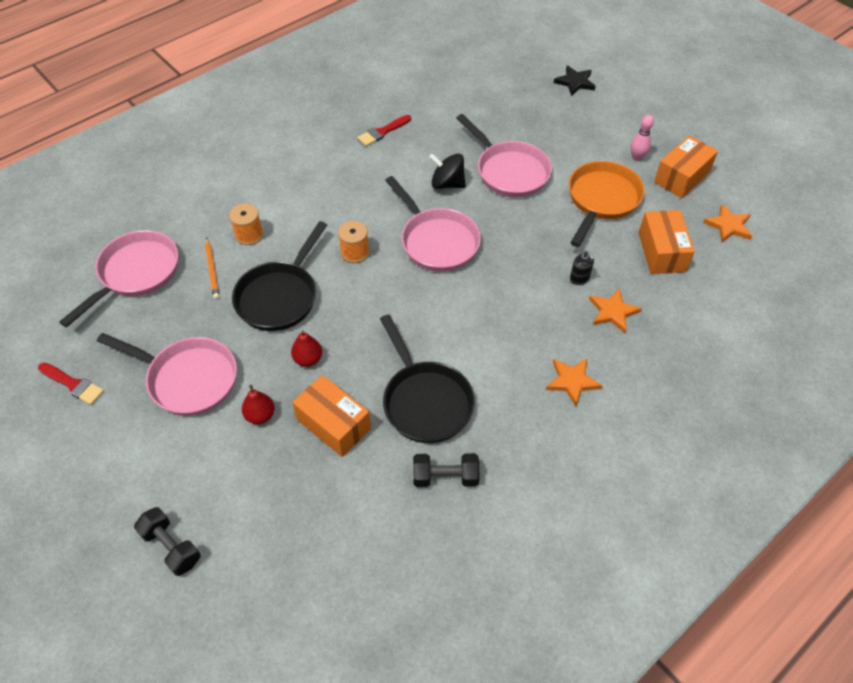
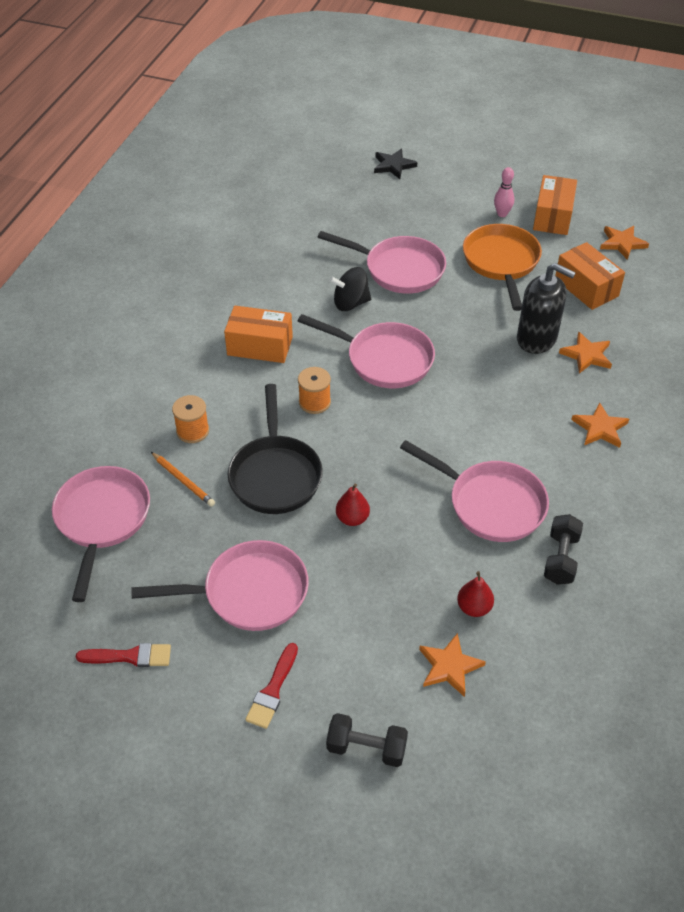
camera: 30 degrees left, 5 degrees down
(260, 415) = (350, 590): red pear -> red pear (474, 607)
(283, 518) = (449, 666): none -> orange star
(334, 424) = (426, 563): orange box -> orange box (260, 346)
(382, 132) = (246, 279): red brush -> red brush (272, 690)
(425, 401) = (490, 503): black pan -> pink pan
(445, 477) = (561, 558): black dumbbell -> black dumbbell turned 45 degrees counterclockwise
(579, 278) = (537, 339): black soap dispenser -> black soap dispenser, size x2.21

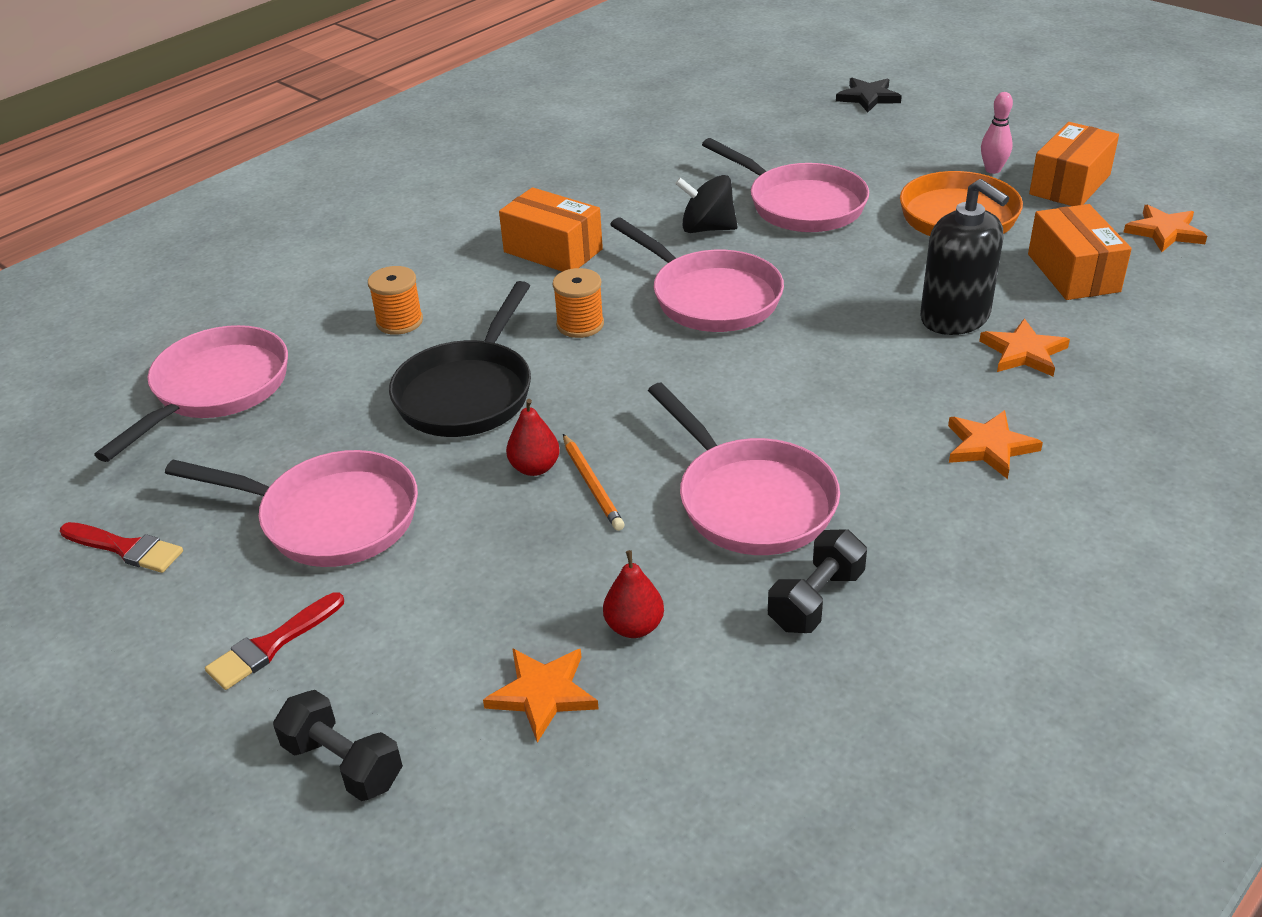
camera: 25 degrees right, 10 degrees down
(183, 481) = (346, 371): orange pencil -> orange pencil (592, 485)

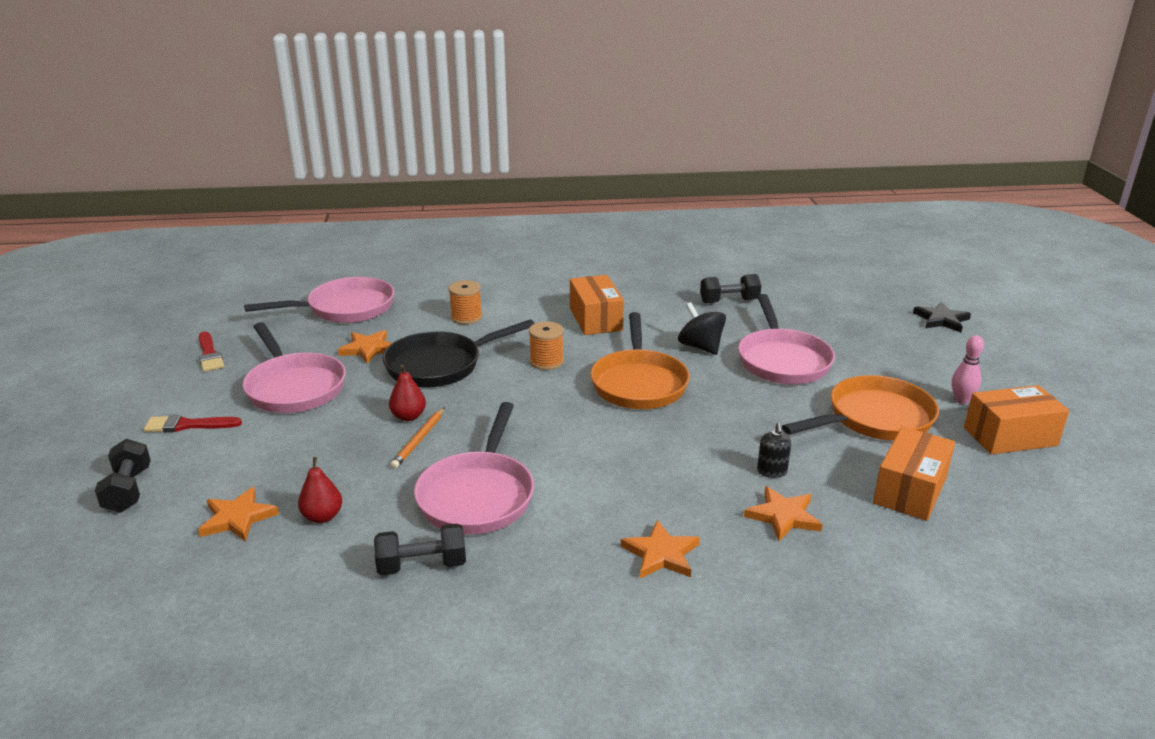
camera: 40 degrees right, 10 degrees down
(656, 165) = (729, 301): none -> black dumbbell
(710, 297) = (639, 383): pink pan -> orange pan
(955, 317) = (772, 471): black soap dispenser -> black soap dispenser, size x0.45
(1164, 232) = (1039, 503): orange star -> orange star (368, 349)

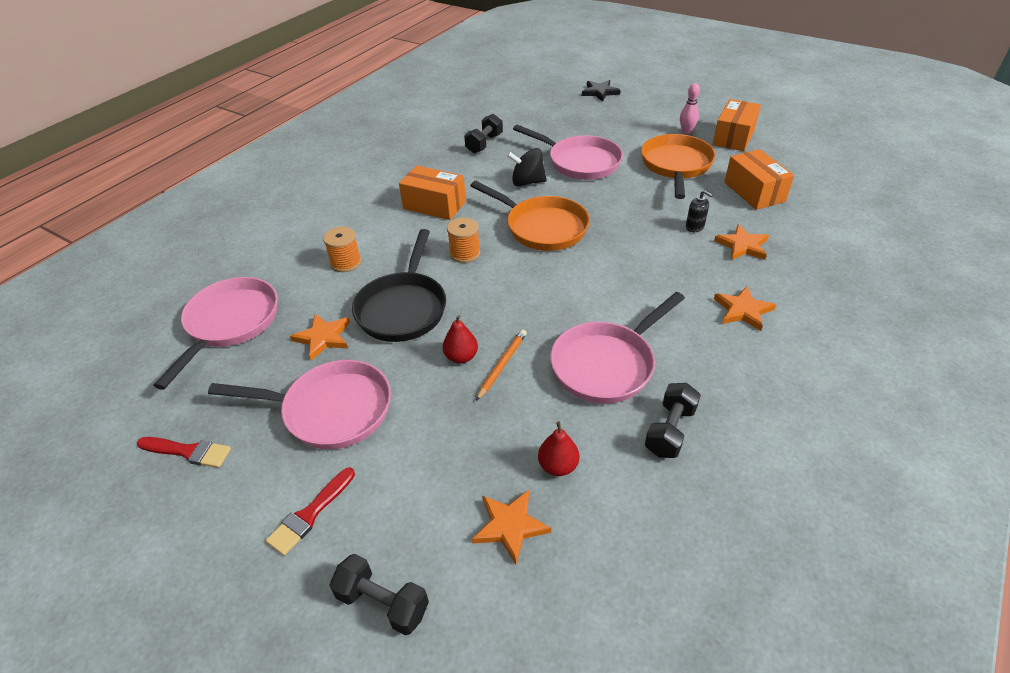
camera: 50 degrees left, 15 degrees up
(419, 440) = (502, 365): orange pencil -> orange pencil turned 120 degrees counterclockwise
(478, 495) = (607, 364): pink pan -> pink pan turned 90 degrees clockwise

